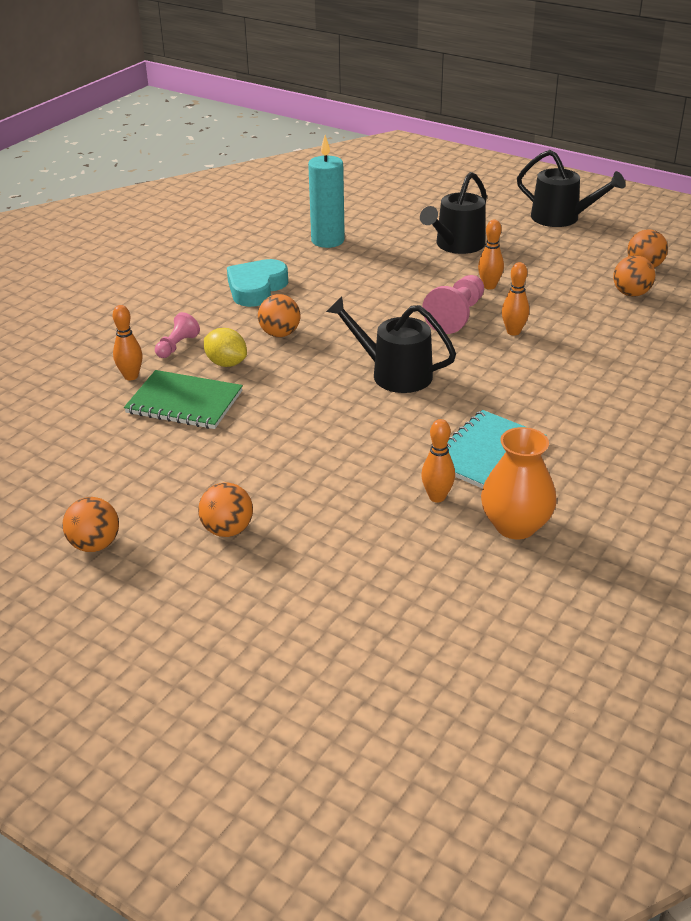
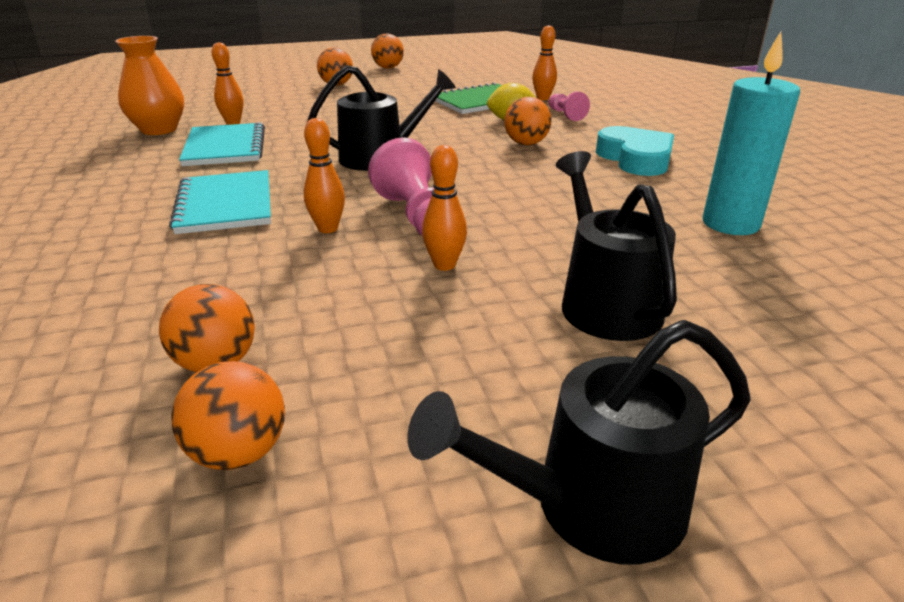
camera: 130 degrees right, 5 degrees down
(550, 380) = (225, 205): none -> turquoise notebook

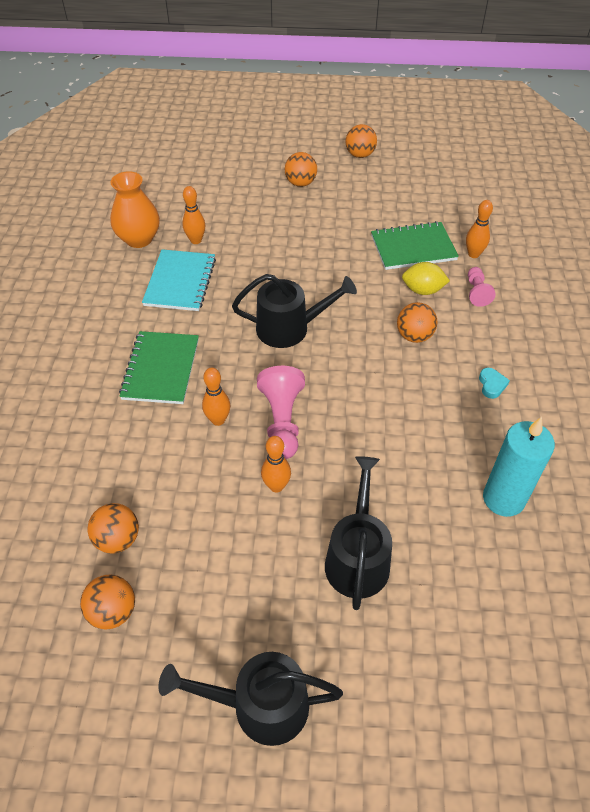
camera: 20 degrees right, 20 degrees up
(225, 205) = (161, 369): turquoise notebook -> green notebook
(635, 159) = (491, 385): turquoise heart -> turquoise heart, size x0.46

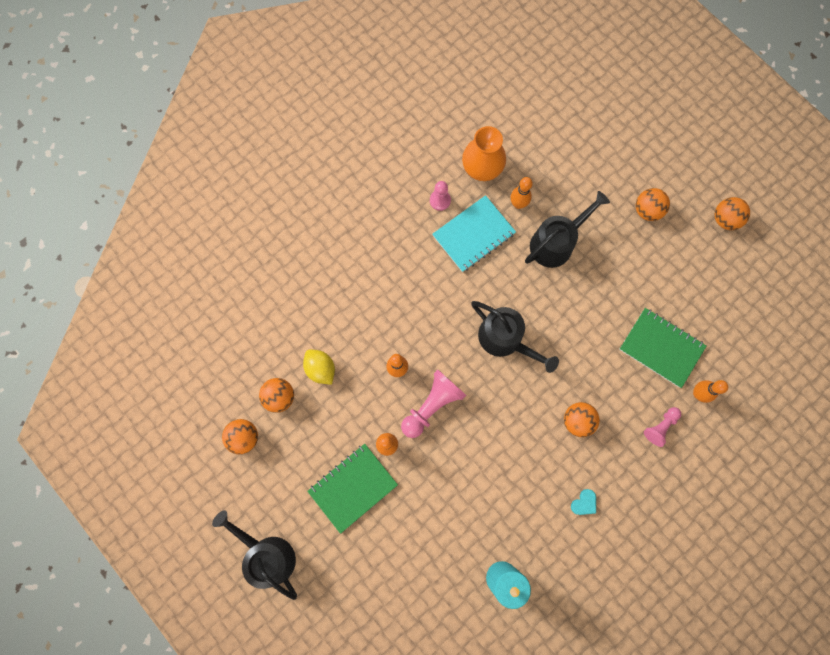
camera: 45 degrees right, 25 degrees up
(124, 280) = (440, 200): none -> pink pawn
(161, 369) = (399, 299): green notebook -> green notebook (353, 487)
(357, 557) = (386, 529): black watering can -> black watering can (556, 243)
(422, 290) = (625, 390): yellow lemon -> yellow lemon (321, 369)

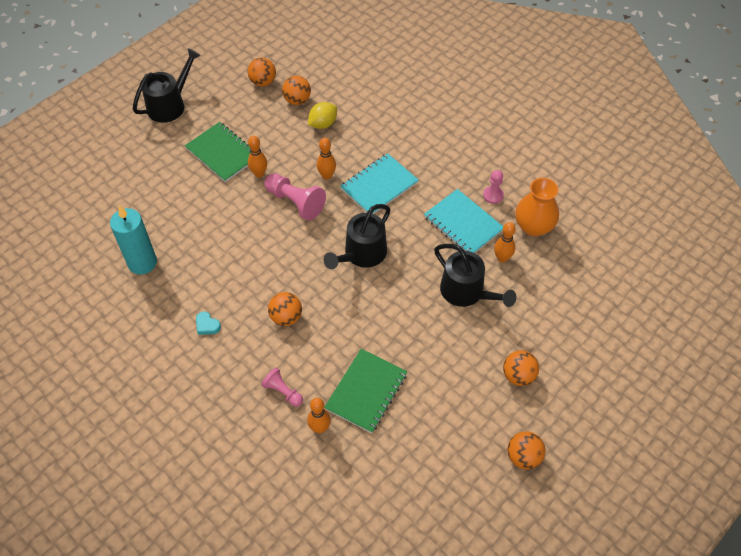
camera: 85 degrees right, 20 degrees down
(417, 314) = (379, 186): none -> turquoise notebook

